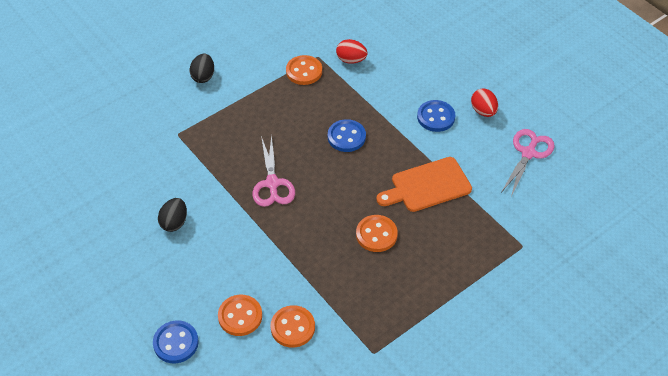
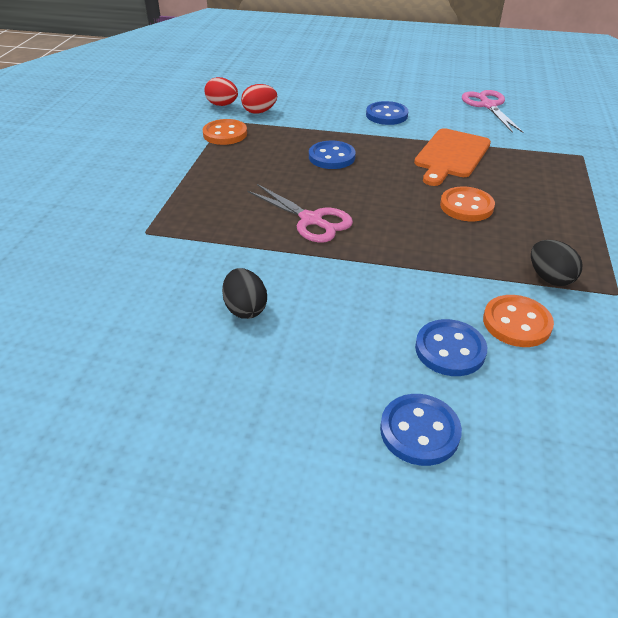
camera: 40 degrees left, 10 degrees down
(203, 76) = (118, 177): black egg -> black egg (549, 278)
(240, 316) = (450, 350): orange button -> blue button
(483, 111) = (416, 98): red egg -> red egg (222, 105)

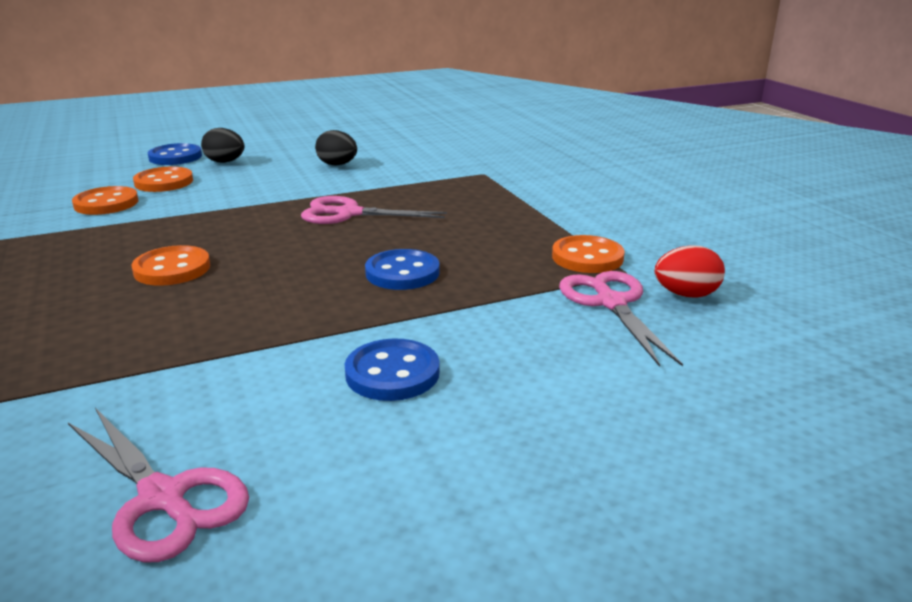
camera: 145 degrees right, 15 degrees down
(259, 112) = (611, 303): red egg -> pink scissors
(450, 350) = (164, 182): blue button -> orange button
(451, 155) = (217, 329): orange cutting board -> none
(549, 278) = (66, 234): black egg -> black egg (225, 162)

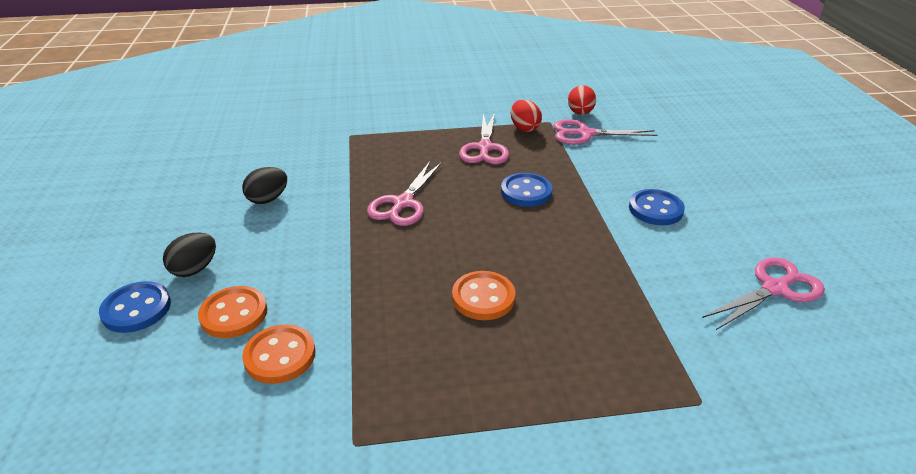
camera: 75 degrees left, 10 degrees up
(505, 239) = (484, 148): none -> pink scissors
(587, 257) = (524, 128): orange button -> red egg

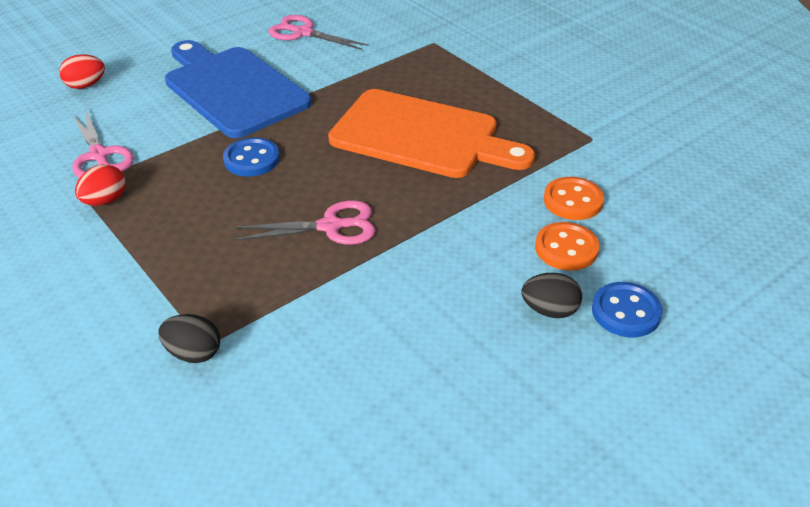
camera: 120 degrees left, 5 degrees up
(268, 199) = (403, 332): black egg -> black egg (194, 353)
(483, 297) = (421, 135): orange button -> orange cutting board
(484, 148) = (174, 214): pink scissors -> none
(580, 113) = (41, 172): red egg -> red egg (86, 85)
(655, 209) = (232, 89): blue button -> blue cutting board

